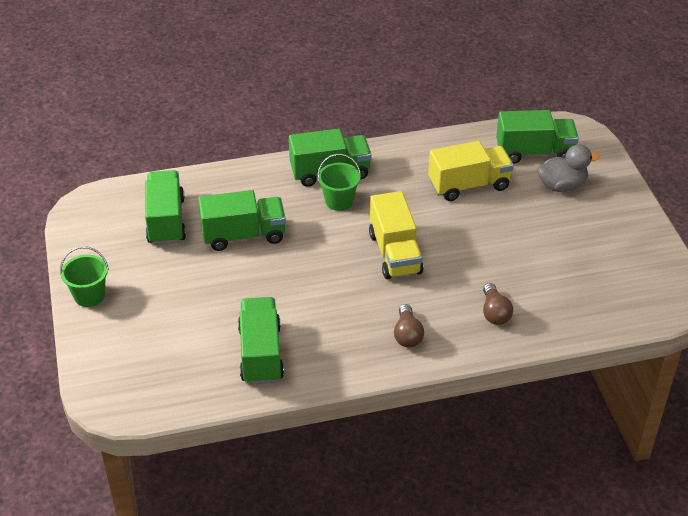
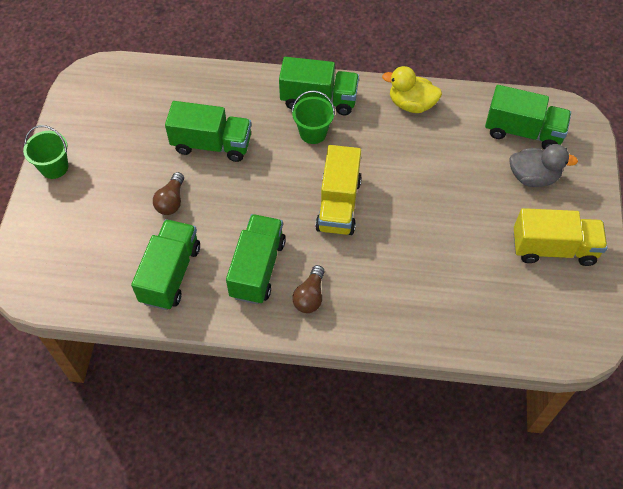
camera: 20 degrees right, 15 degrees up
(166, 221) = (152, 110): green truck -> green truck (257, 268)
(421, 155) = (411, 104): none -> yellow duck
(469, 185) = (442, 150): yellow truck -> yellow truck (553, 248)
(494, 312) = (402, 298): brown light bulb -> brown light bulb (171, 201)

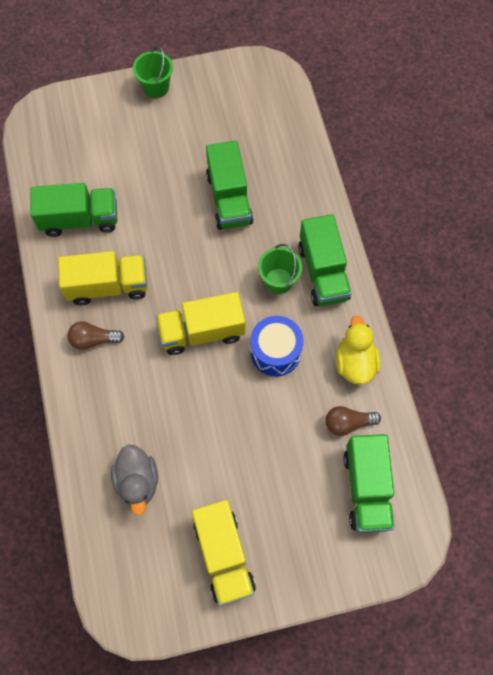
camera: 70 degrees right, 10 degrees up
(171, 201) = (154, 190): brown light bulb -> brown light bulb (348, 423)
(257, 268) = (108, 286): green truck -> yellow truck
(380, 156) = (275, 352): none -> blue drum
(533, 177) = (308, 513): grey duck -> grey duck (137, 481)

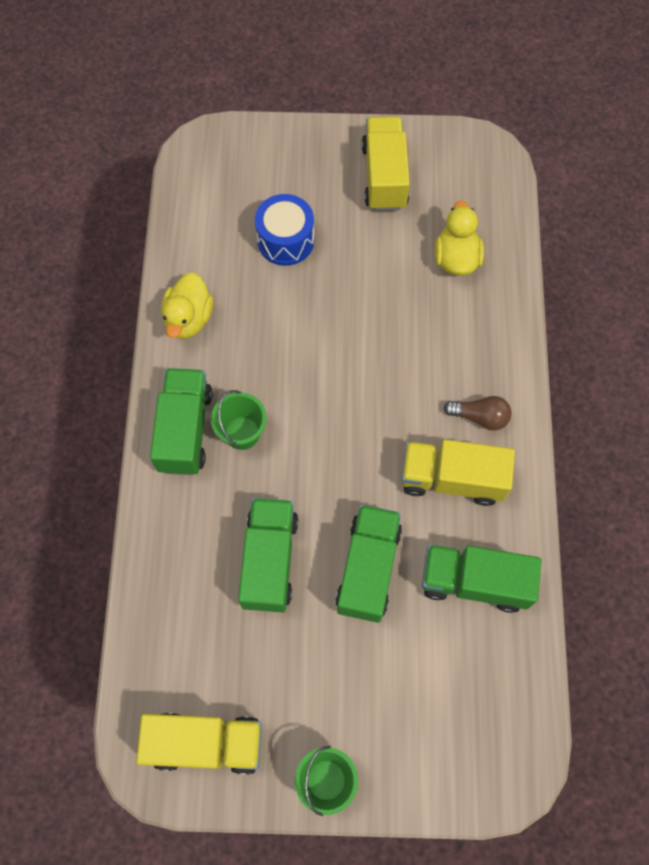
camera: 165 degrees left, 0 degrees up
(137, 481) = (456, 258): grey duck -> yellow duck
(202, 331) = (350, 395): yellow truck -> yellow truck (205, 743)
(275, 352) = (273, 351): blue drum -> blue drum (285, 240)
(348, 423) = (221, 261): brown light bulb -> none
(366, 488) = (226, 199): green truck -> green truck (368, 569)

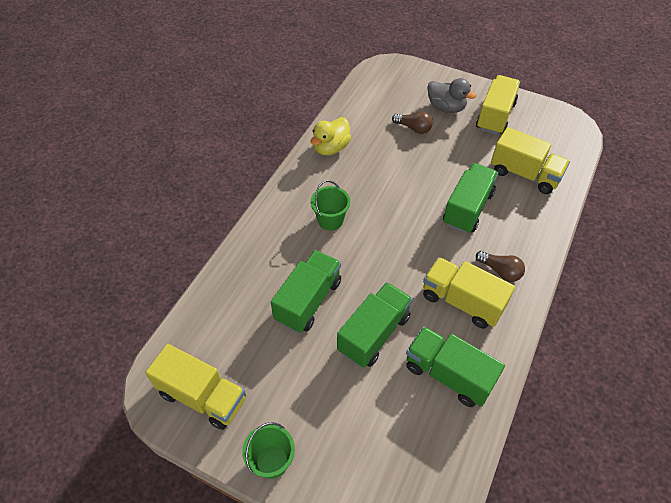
camera: 25 degrees right, 15 degrees down
(185, 430) = (295, 205): green truck -> green truck (467, 208)
(285, 240) = (413, 128): blue drum -> brown light bulb
(314, 188) = (446, 107): none -> grey duck
(456, 258) = (524, 174): yellow duck -> yellow truck

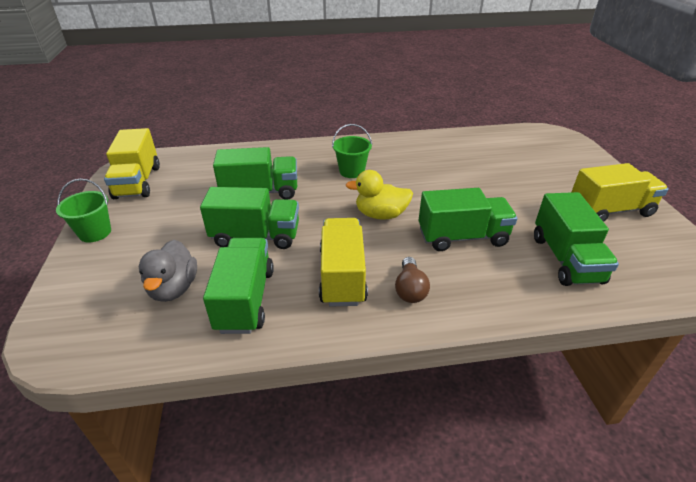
camera: 55 degrees right, 15 degrees down
(331, 148) = (425, 144): yellow duck -> yellow duck (381, 215)
(413, 128) = (511, 172): brown light bulb -> none
(446, 107) = (566, 179): grey duck -> grey duck (174, 288)
(524, 174) = (565, 259): yellow truck -> green truck

